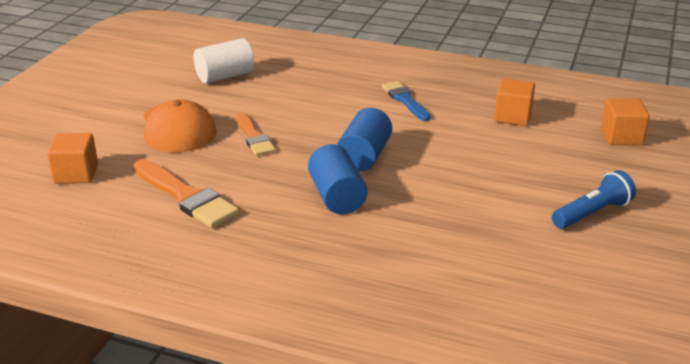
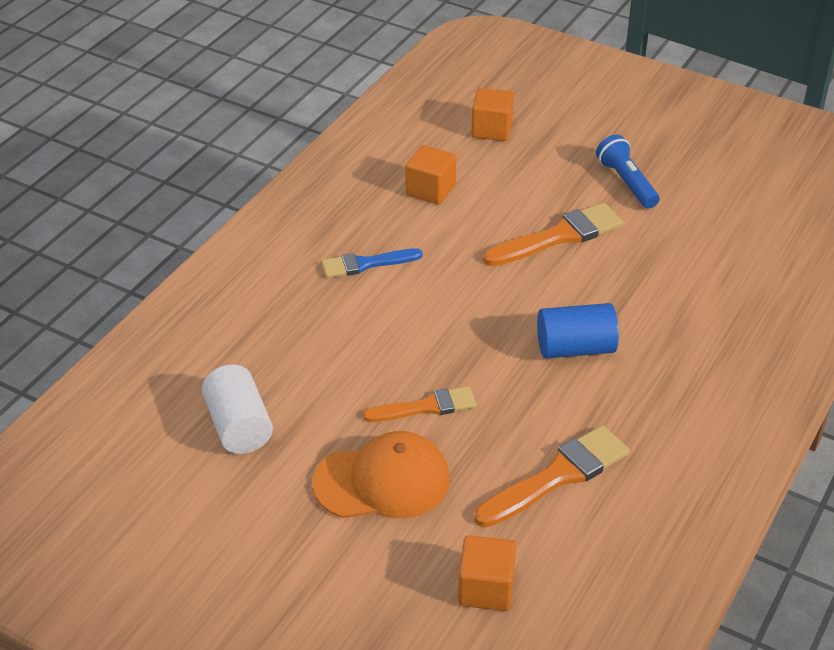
camera: 80 degrees left, 10 degrees up
(364, 156) = (493, 316): blue cylinder -> none
(485, 180) = (559, 236): none -> orange brush

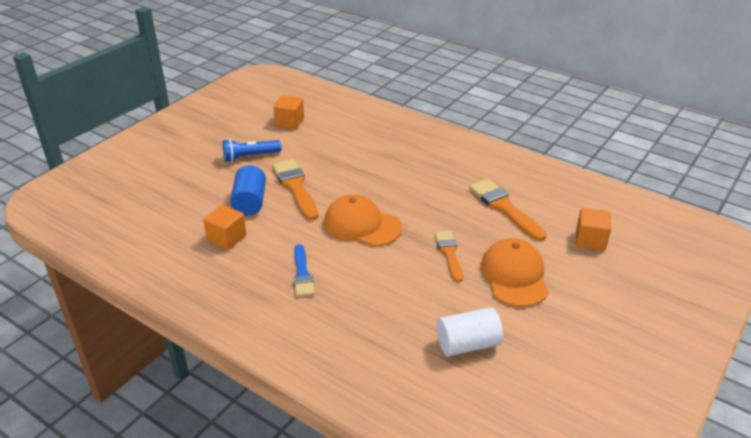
camera: 85 degrees left, 5 degrees down
(480, 311) = (362, 225): none -> orange cap
(492, 129) = (166, 205): orange cube -> orange cube (289, 122)
(575, 348) = (401, 191): blue cylinder -> blue cylinder (250, 202)

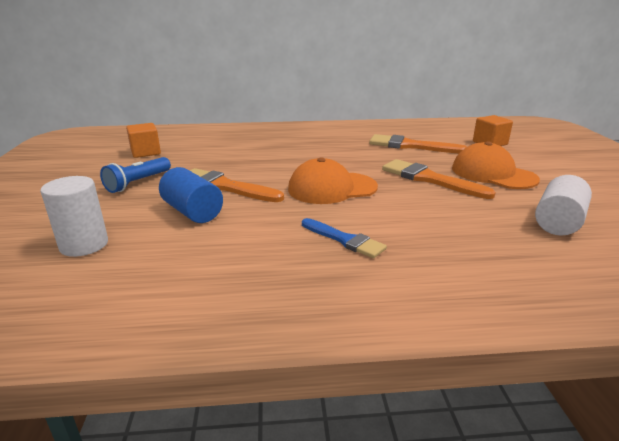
camera: 40 degrees left, 10 degrees down
(171, 200) = (84, 245): none -> white cylinder
(227, 238) = (212, 247): orange cube -> none
(449, 253) = (429, 179): orange brush -> orange brush, size x1.52

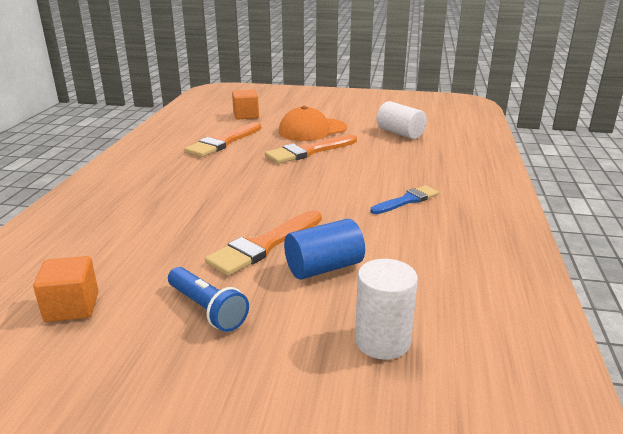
camera: 75 degrees left, 0 degrees up
(332, 188) = (303, 191): orange cap -> none

